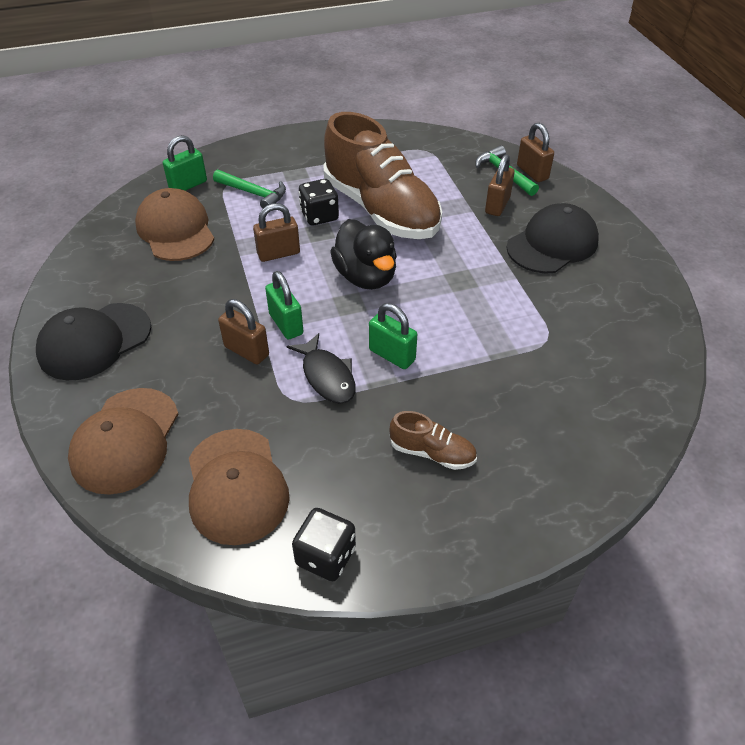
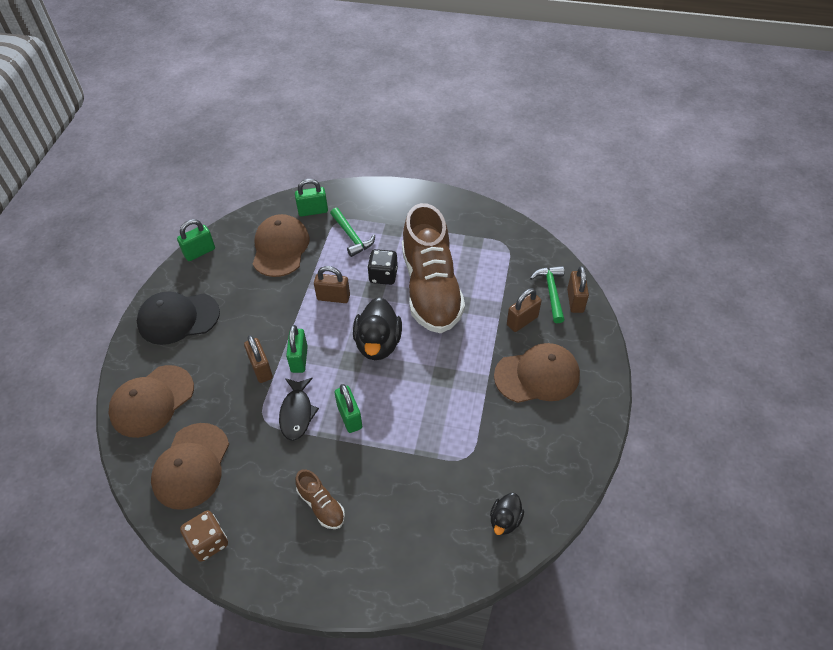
camera: 30 degrees right, 5 degrees up
(71, 267) = (199, 252): none -> green padlock
(325, 556) = (208, 542): black dice -> brown dice
(552, 244) = (537, 375): black cap -> brown cap
(634, 378) = (505, 520): none -> black duck

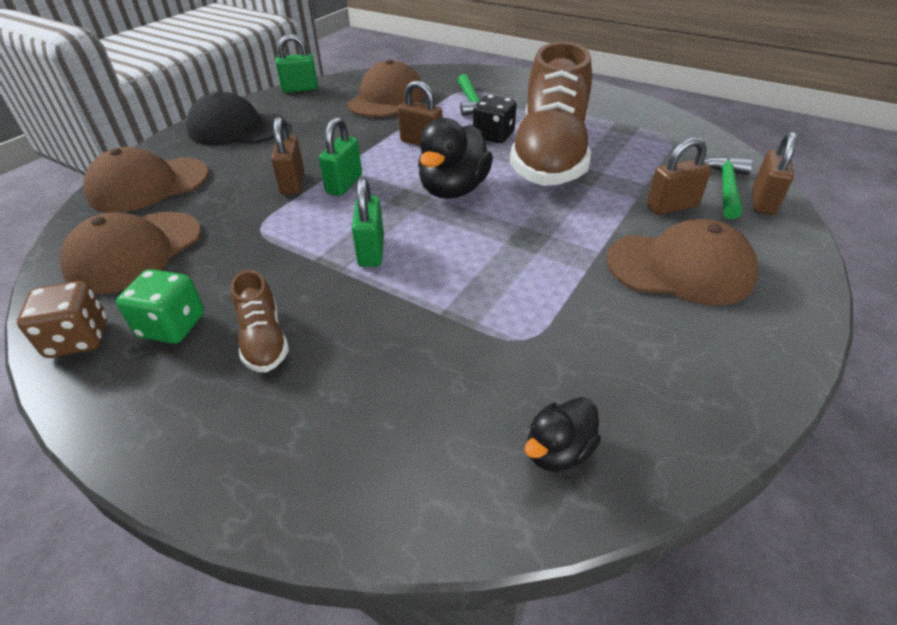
camera: 20 degrees right, 10 degrees down
(260, 514) = (172, 326): none -> green dice
(297, 413) = (305, 231): black fish -> none
(313, 211) = (440, 80): green padlock -> none

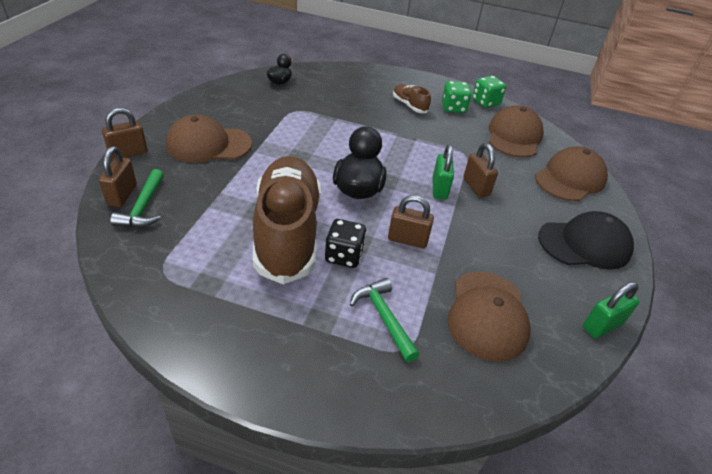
camera: 160 degrees right, 0 degrees up
(79, 339) = (485, 102): brown dice -> green dice
(371, 251) = (388, 144): green padlock -> none
(672, 206) = (196, 186): brown padlock -> brown padlock (128, 153)

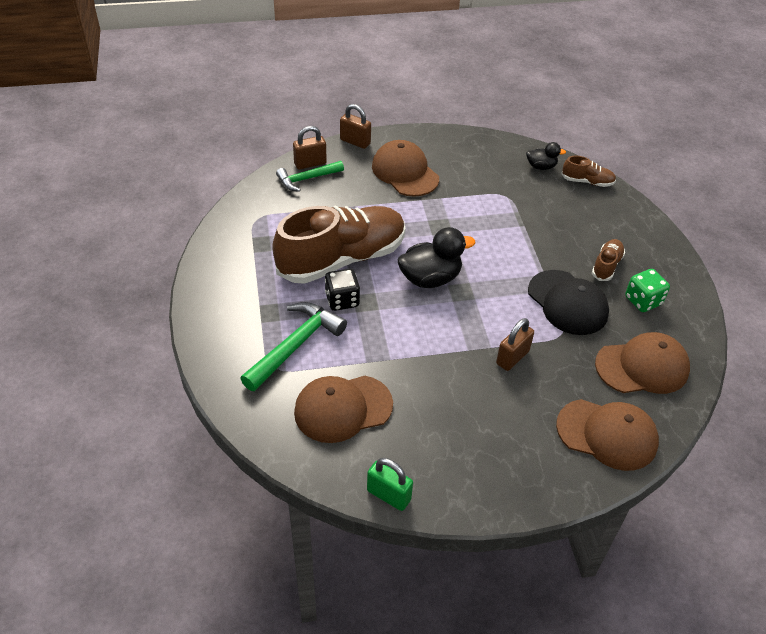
camera: 65 degrees right, 5 degrees up
(317, 73) = (587, 182): none -> brown shoe
(384, 318) = (295, 346): green hammer -> green hammer, size x1.51
(407, 240) = (392, 331): brown padlock -> none
(439, 189) = (483, 331): green padlock -> none
(485, 102) = (689, 324): green dice -> none
(584, 244) = (497, 465): black cap -> black cap (567, 303)

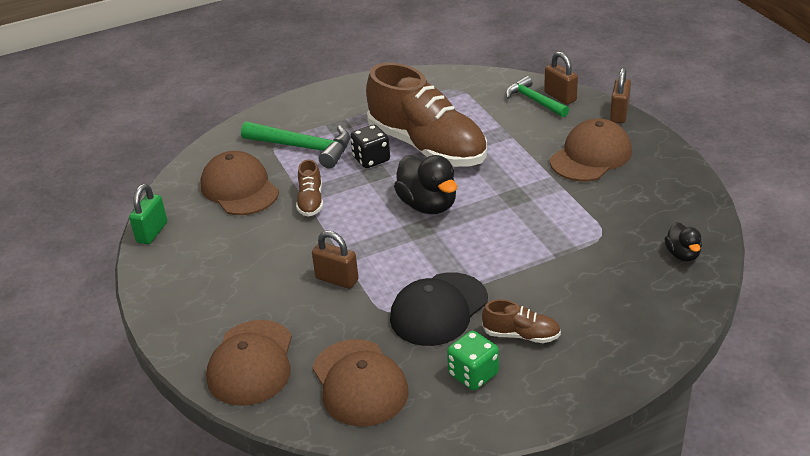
camera: 80 degrees right, 10 degrees down
(587, 182) = (682, 299): brown shoe -> brown shoe (311, 201)

